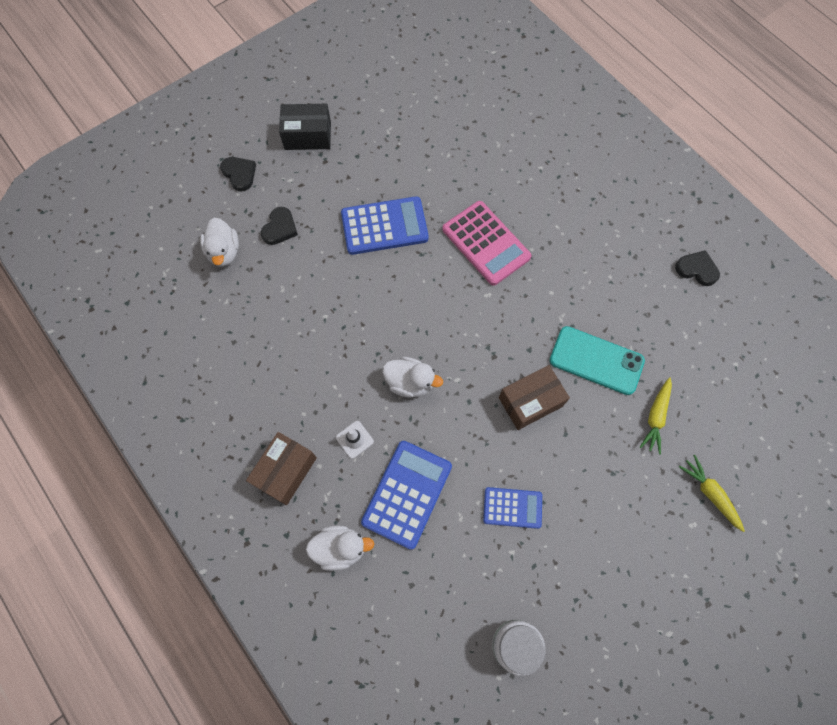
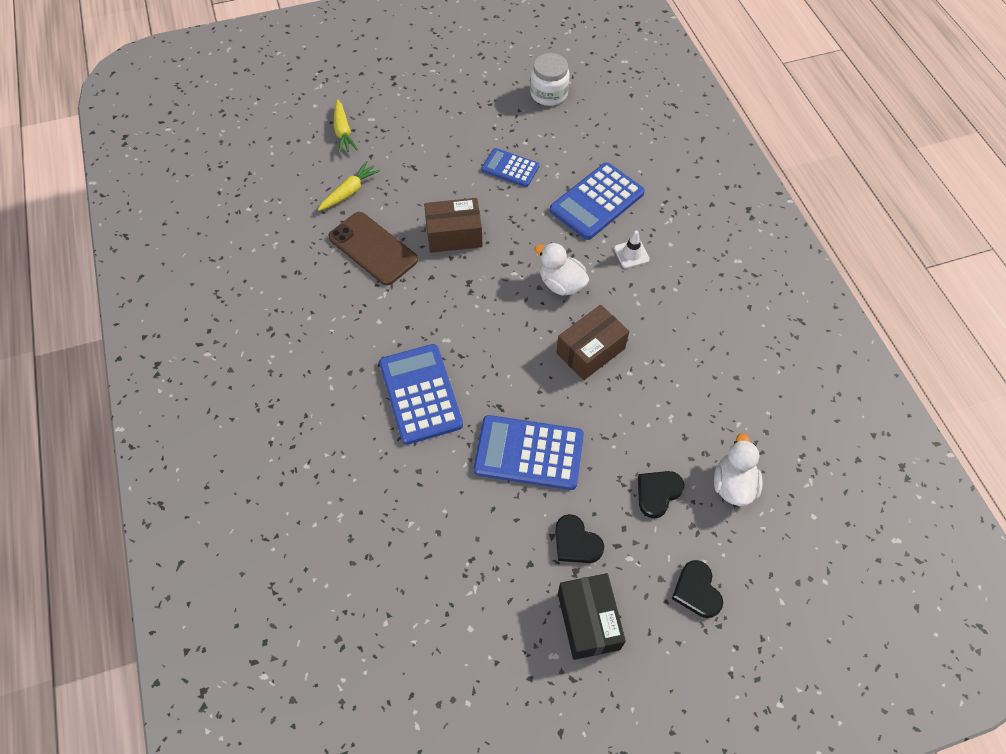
camera: 160 degrees left, 10 degrees down
(285, 471) = (703, 248): brown box -> brown box (590, 351)
(308, 136) = (588, 621): black box -> black box turned 60 degrees clockwise
(340, 548) = (667, 183): white duck -> none
(486, 243) = (420, 394): pink calculator -> blue calculator
(596, 360) = (373, 248): turquoise phone -> brown phone
(697, 269) = (217, 296): black heart -> black heart (576, 542)

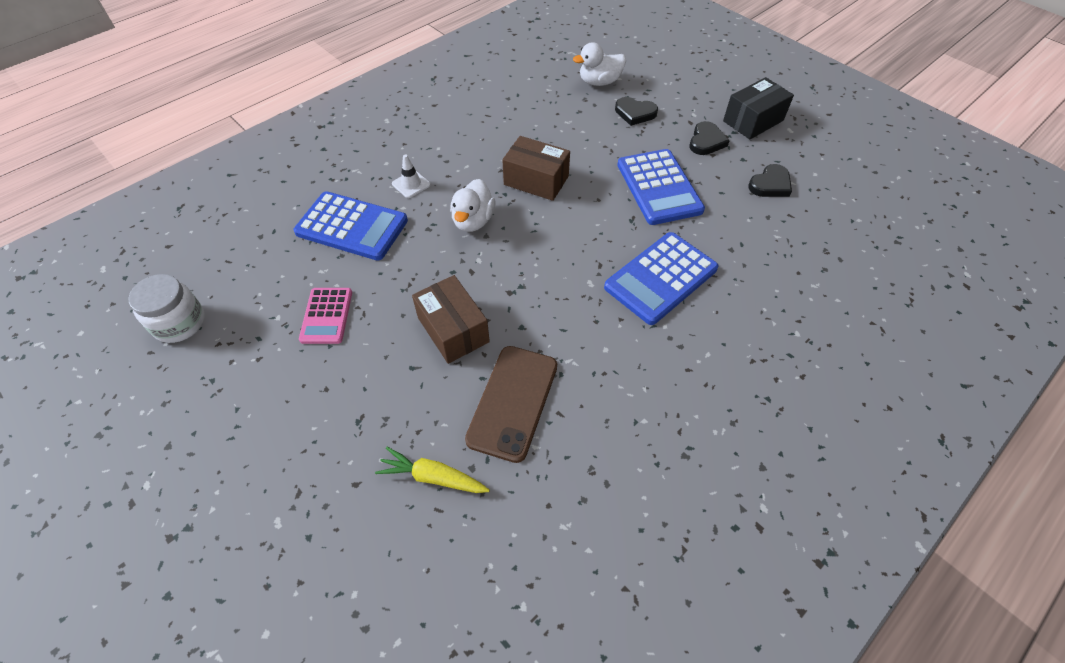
camera: 115 degrees left, 5 degrees down
(343, 132) = (317, 549): yellow carrot -> none
(510, 168) = (326, 316): blue calculator -> pink calculator
(696, 591) = (688, 81): black heart -> black heart (770, 184)

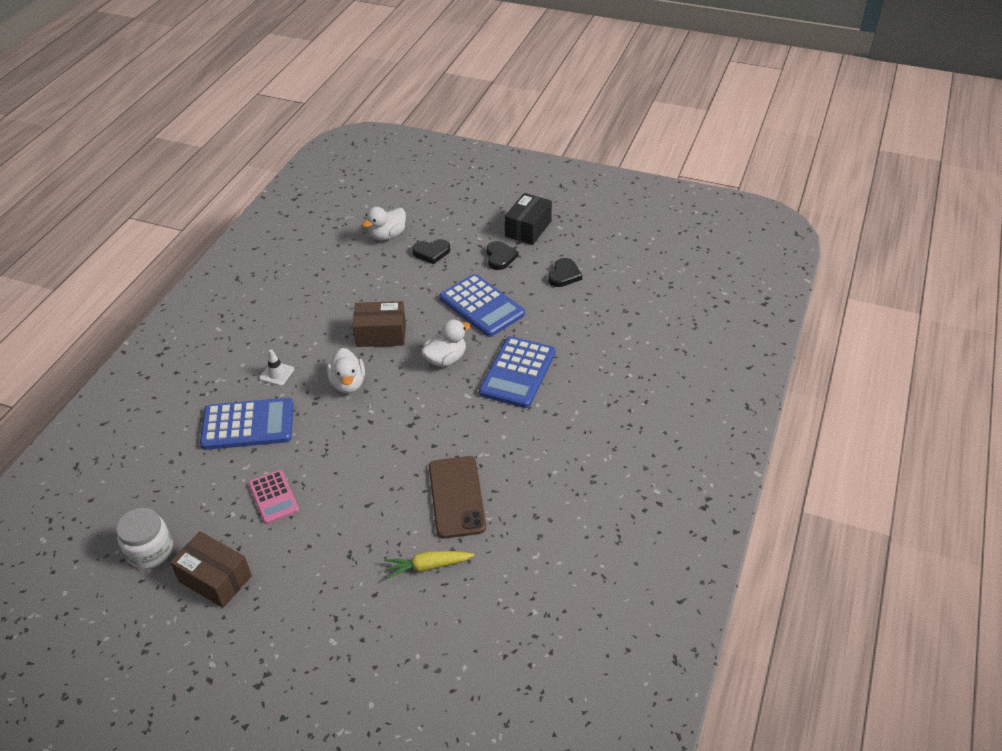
camera: 25 degrees left, 10 degrees down
(453, 330) = (382, 467): brown box -> brown box (215, 579)
(589, 232) = (446, 359): none -> white duck

